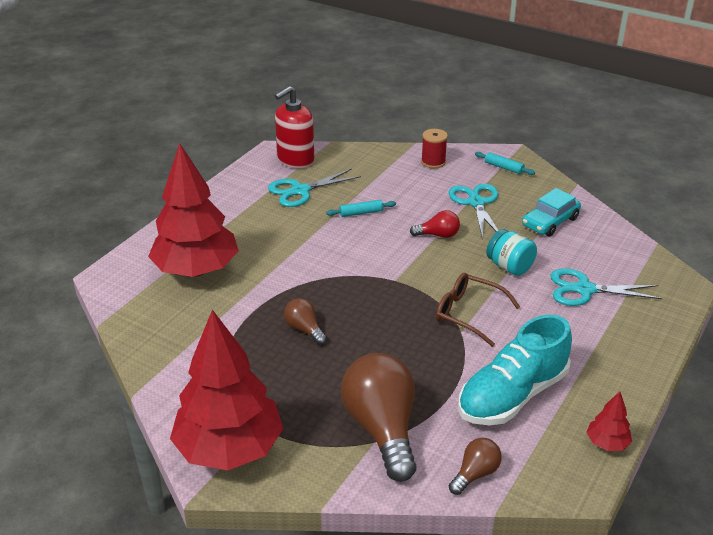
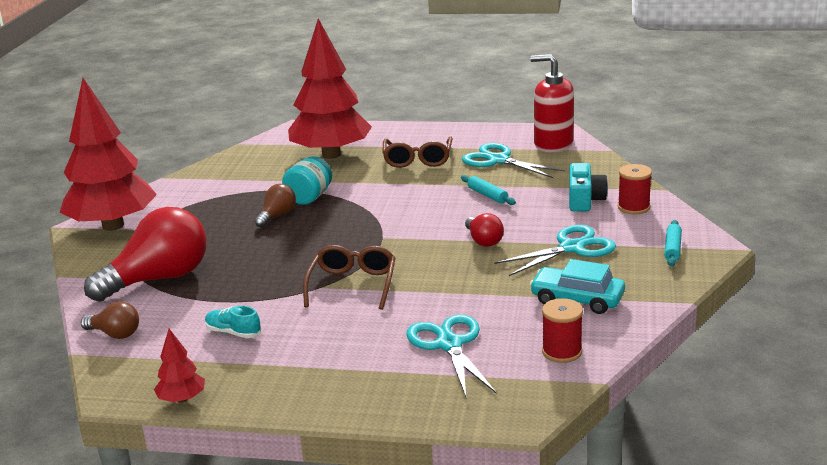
camera: 70 degrees right, 10 degrees down
(258, 227) = (417, 159): none -> brown glasses
(382, 429) = (159, 279): brown light bulb -> red light bulb
(405, 176) = (584, 200): none -> turquoise camera
(509, 267) = (457, 291): turquoise jar -> turquoise jar (309, 197)
(512, 395) = (233, 332): turquoise shoe -> turquoise shoe, size x0.41
(615, 247) = (562, 352): none -> red spool

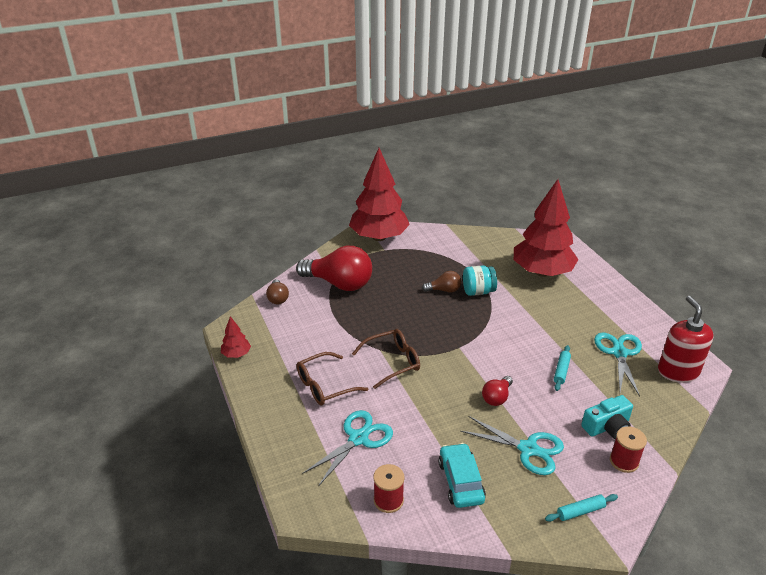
camera: 55 degrees right, 10 degrees up
(233, 332) = (308, 340): turquoise shoe -> none
(417, 159) = (577, 313): brown glasses -> brown glasses (325, 386)

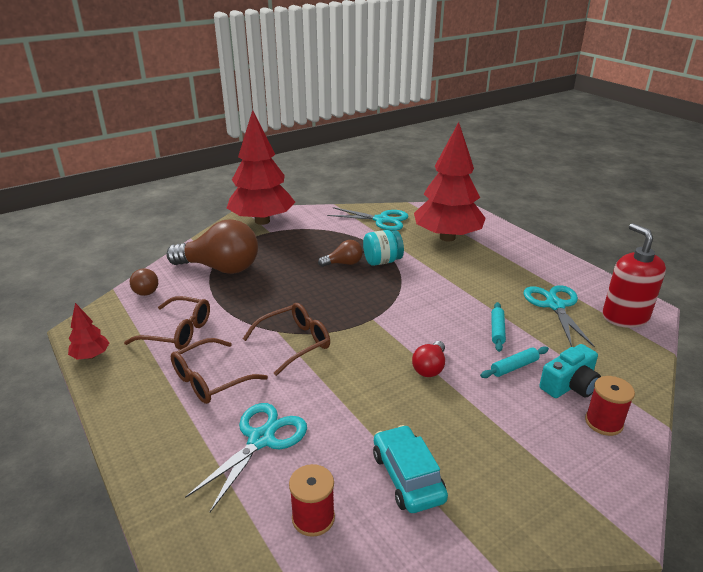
camera: 10 degrees left, 5 degrees down
(302, 341) = (178, 332): none -> brown glasses
(339, 283) = (220, 268): red light bulb -> brown light bulb
(528, 449) = (484, 423): turquoise scissors -> turquoise scissors (381, 220)
(580, 511) = (573, 493): turquoise rolling pin -> turquoise rolling pin (514, 367)

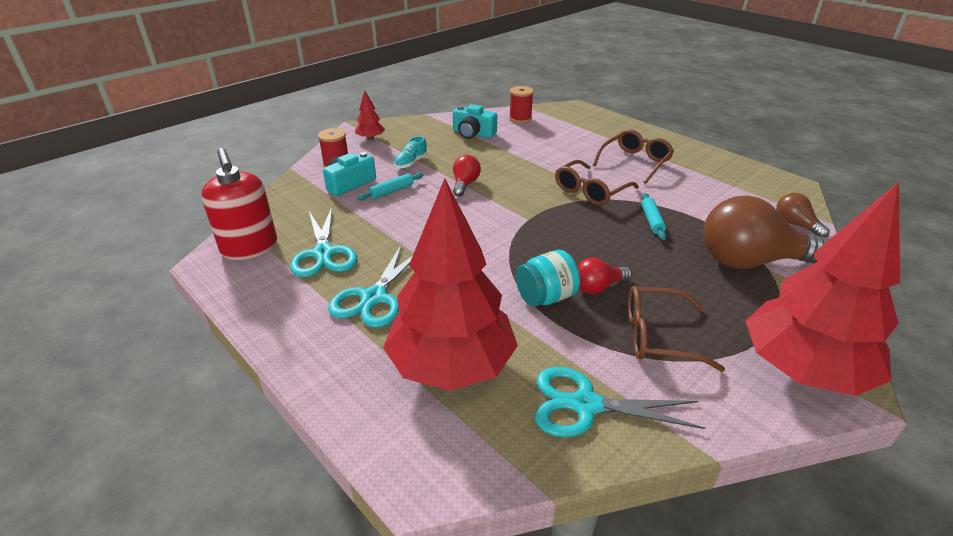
camera: 170 degrees right, 5 degrees up
(91, 356) = (747, 167): red tree -> red tree (370, 138)
(178, 332) = (703, 189): brown glasses -> brown glasses (658, 336)
(261, 439) = (570, 139): turquoise scissors -> turquoise scissors (374, 297)
(343, 263) = (598, 287): brown light bulb -> red light bulb
(407, 477) = (473, 133): turquoise car -> turquoise camera
(497, 330) = (399, 219): turquoise rolling pin -> turquoise rolling pin (651, 220)
(500, 414) = (411, 163): none -> turquoise shoe

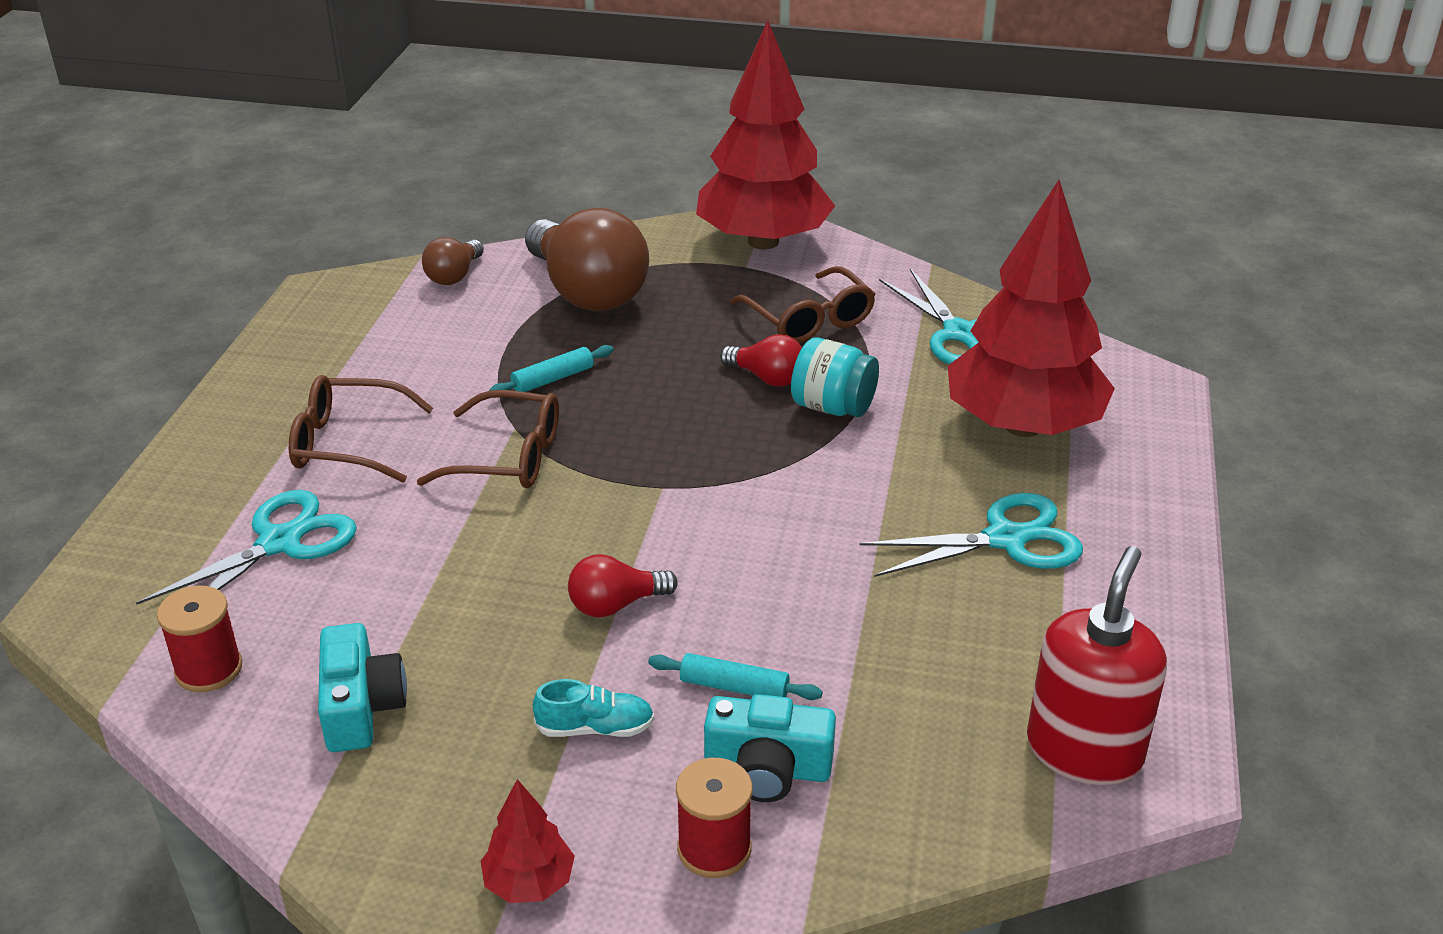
camera: 125 degrees left, 0 degrees up
(323, 253) = (989, 649): turquoise scissors -> turquoise scissors (280, 543)

